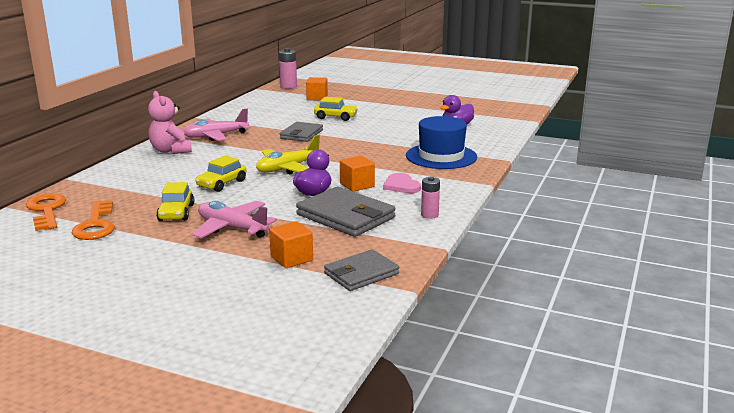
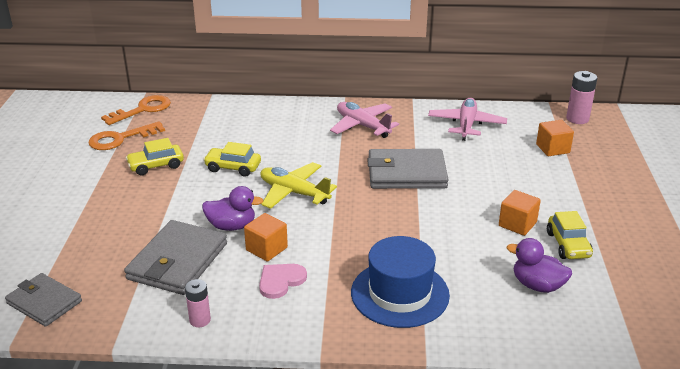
camera: 70 degrees right, 10 degrees up
(171, 151) = (305, 116): pink teddy bear -> none
(232, 228) = (130, 203): pink plane -> pink plane (466, 125)
(291, 258) = (71, 253): orange cube -> orange cube (517, 224)
(301, 134) = (406, 173): grey wallet -> grey wallet, size x1.54
(335, 117) = (488, 180): yellow car -> yellow car (568, 245)

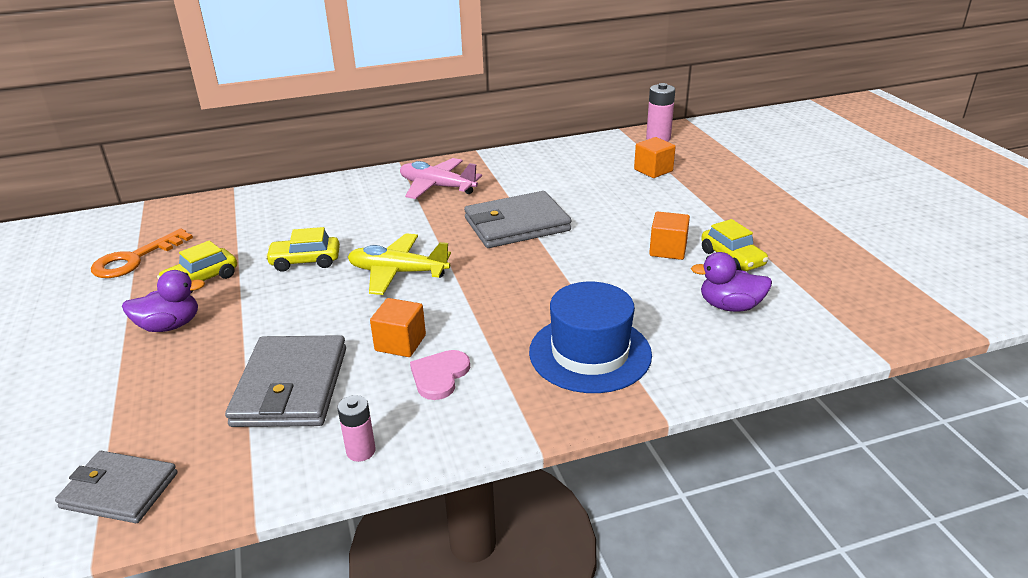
camera: 20 degrees left, 0 degrees up
(142, 110) = (149, 221): orange key -> none
(232, 226) = (341, 327): purple duck -> purple duck (170, 326)
(466, 125) = (550, 165): pink plane -> none

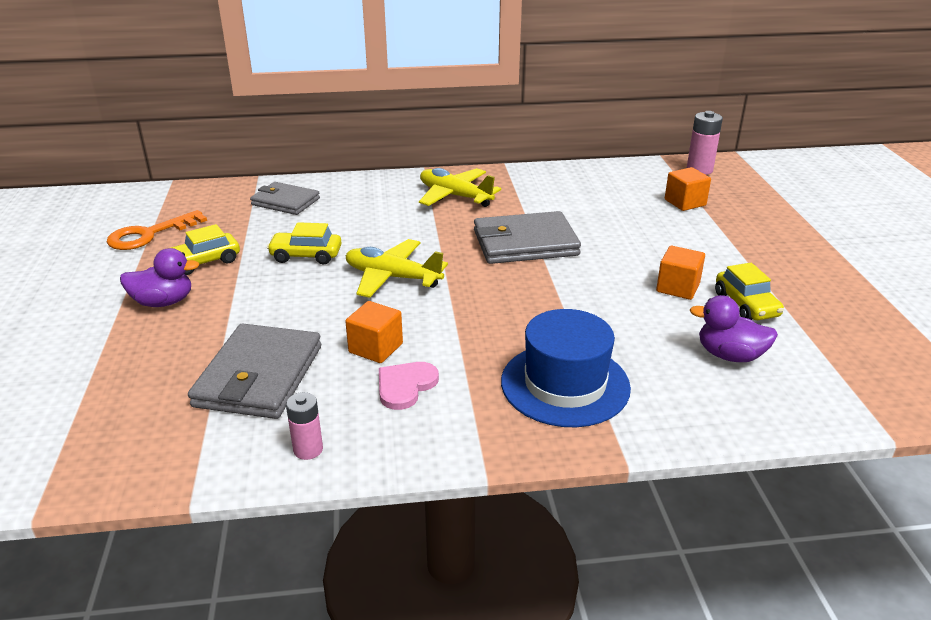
camera: 10 degrees right, 0 degrees up
(119, 490) = (76, 452): grey wallet -> grey wallet (285, 201)
(437, 187) = (455, 196): pink plane -> yellow plane

